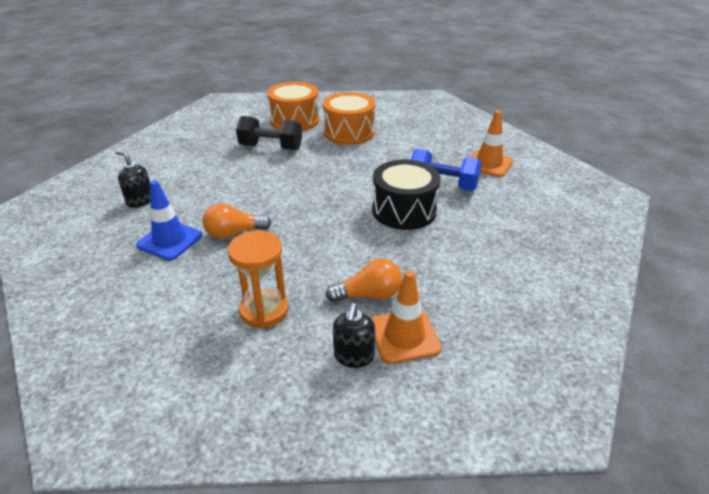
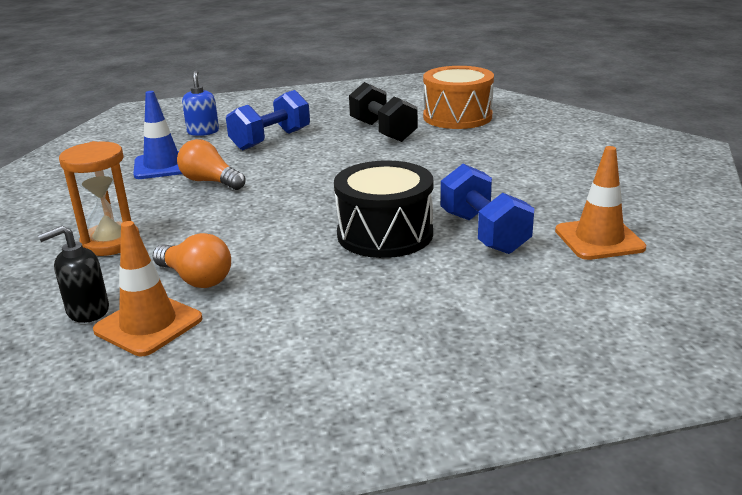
camera: 50 degrees right, 10 degrees down
(140, 201) = (203, 132): black soap dispenser -> blue soap dispenser
(209, 184) = (271, 140): none -> blue dumbbell
(349, 132) = (491, 146): orange drum -> none

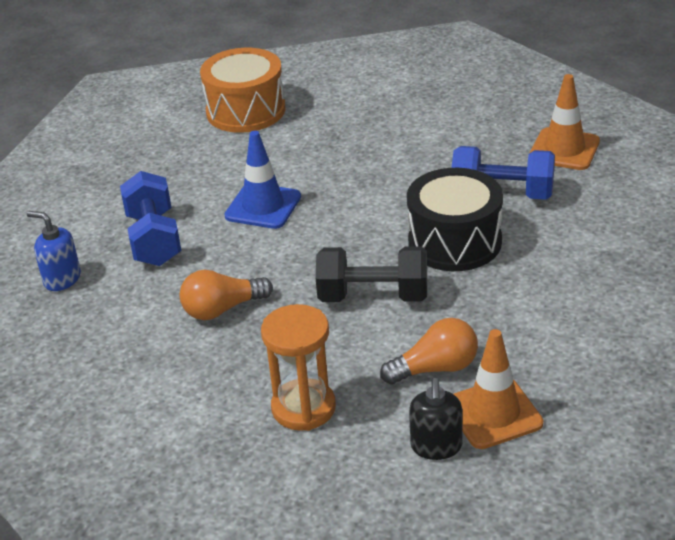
camera: 55 degrees left, 10 degrees up
(163, 166) = (134, 332): blue traffic cone -> blue traffic cone (263, 206)
(383, 131) = (225, 164): black dumbbell -> black dumbbell (373, 296)

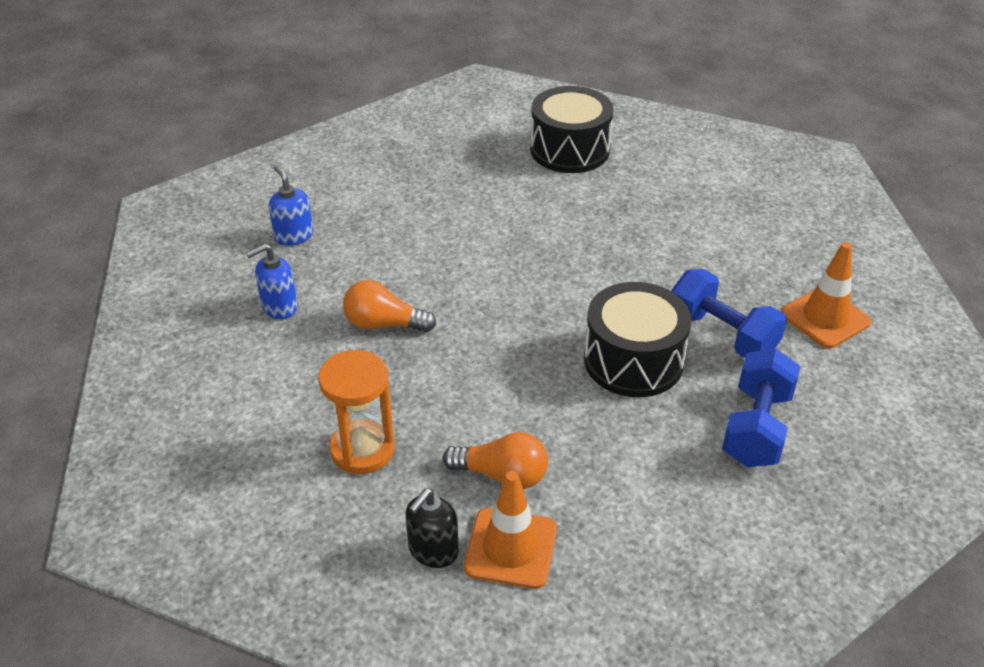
camera: 30 degrees right, 5 degrees up
(110, 339) = (279, 307): none -> blue soap dispenser
(154, 239) = (390, 234): blue dumbbell -> blue dumbbell (756, 427)
(246, 111) = (569, 150): orange drum -> black drum
(263, 206) = (502, 246): blue traffic cone -> none
(373, 296) = (514, 377): black dumbbell -> none

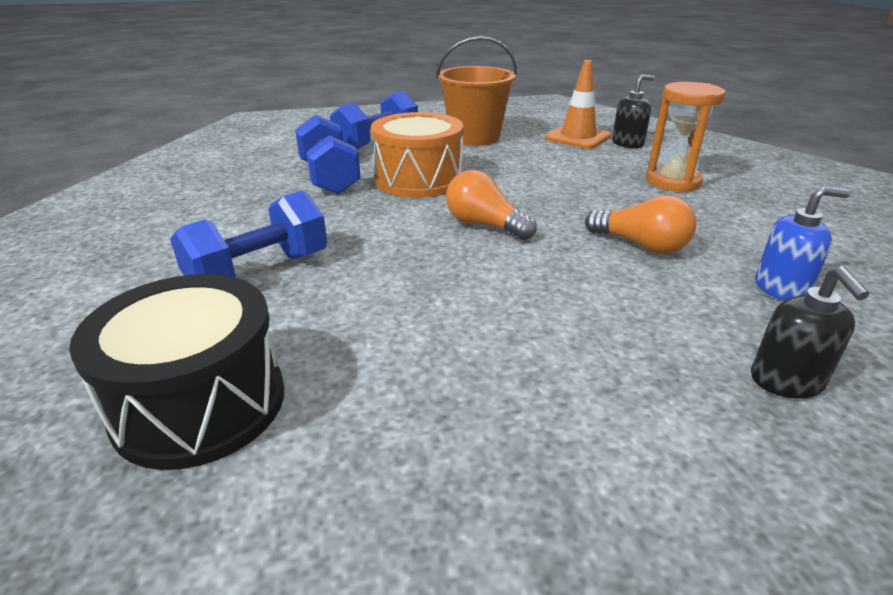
camera: 155 degrees left, 10 degrees down
(293, 236) = (786, 381): blue soap dispenser -> black soap dispenser
(502, 475) = (567, 156): orange light bulb -> orange light bulb (484, 225)
(633, 361) = (418, 180): black drum -> orange drum
(637, 217) = (259, 272): none -> blue dumbbell
(651, 492) = (474, 137): none -> orange bucket
(825, 318) = (237, 170): orange traffic cone -> none

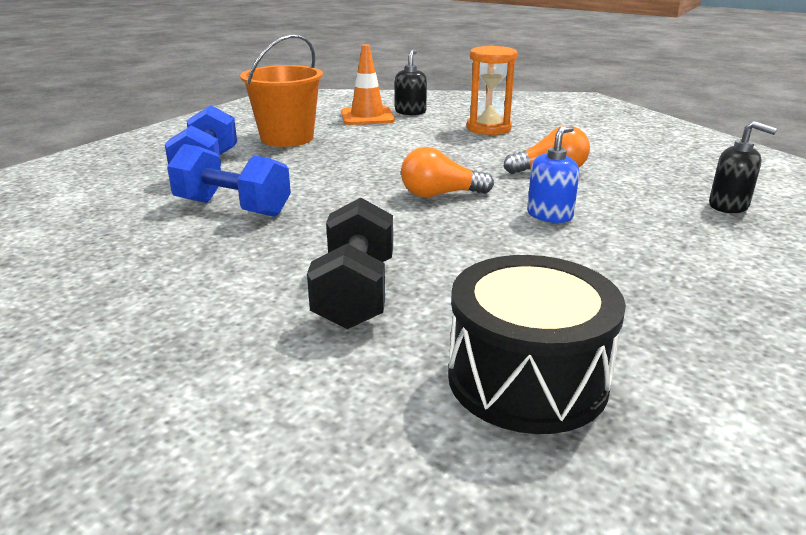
camera: 45 degrees left, 5 degrees down
(259, 272) = (356, 293): blue dumbbell -> black dumbbell
(418, 180) = (318, 183): orange drum -> none
(781, 288) = (649, 167): blue soap dispenser -> blue soap dispenser (550, 215)

